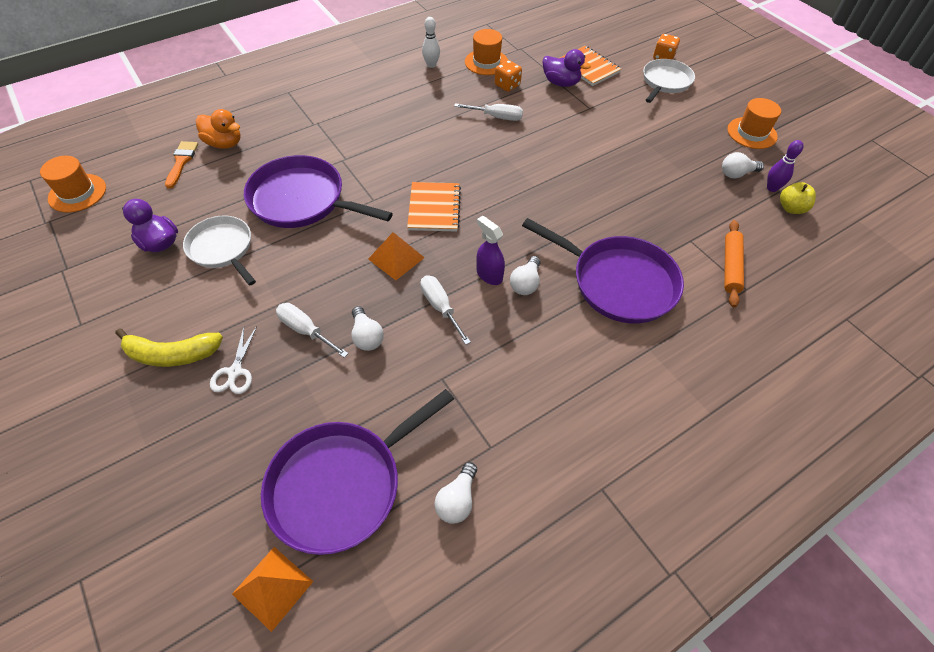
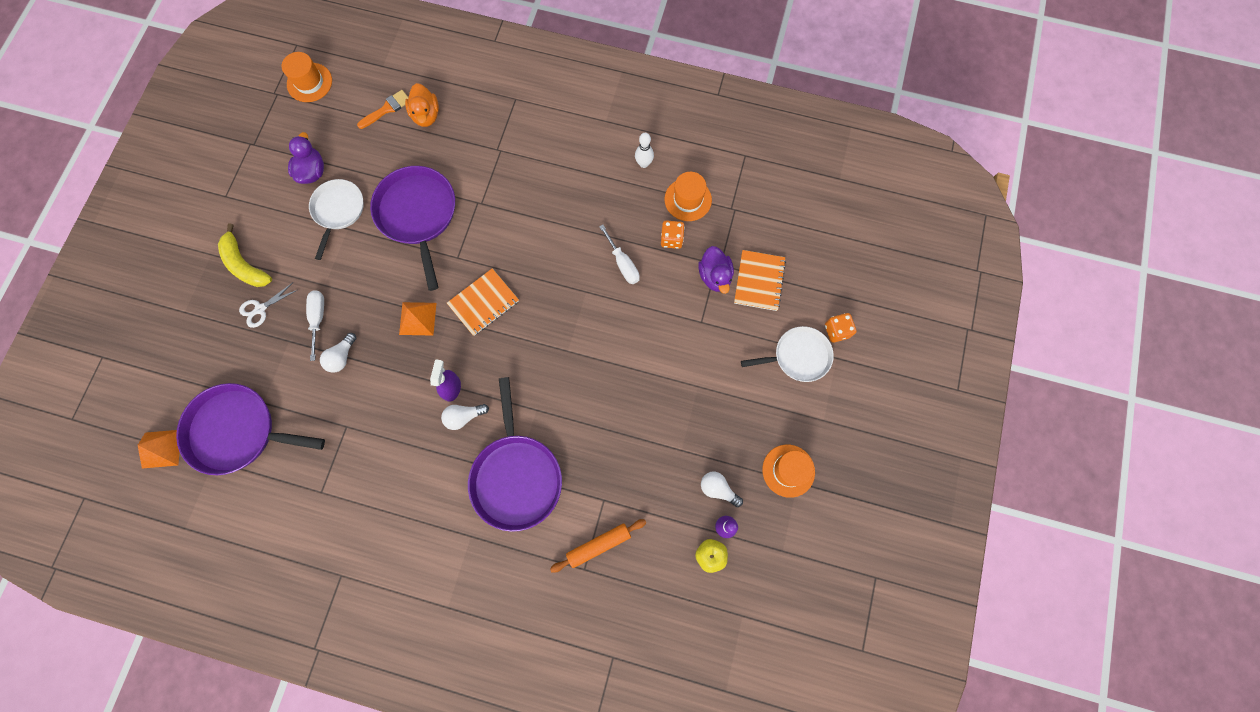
camera: 50 degrees right, 20 degrees up
(440, 307) = (399, 380): white screwdriver -> none
(457, 500) = (274, 500): white light bulb -> none

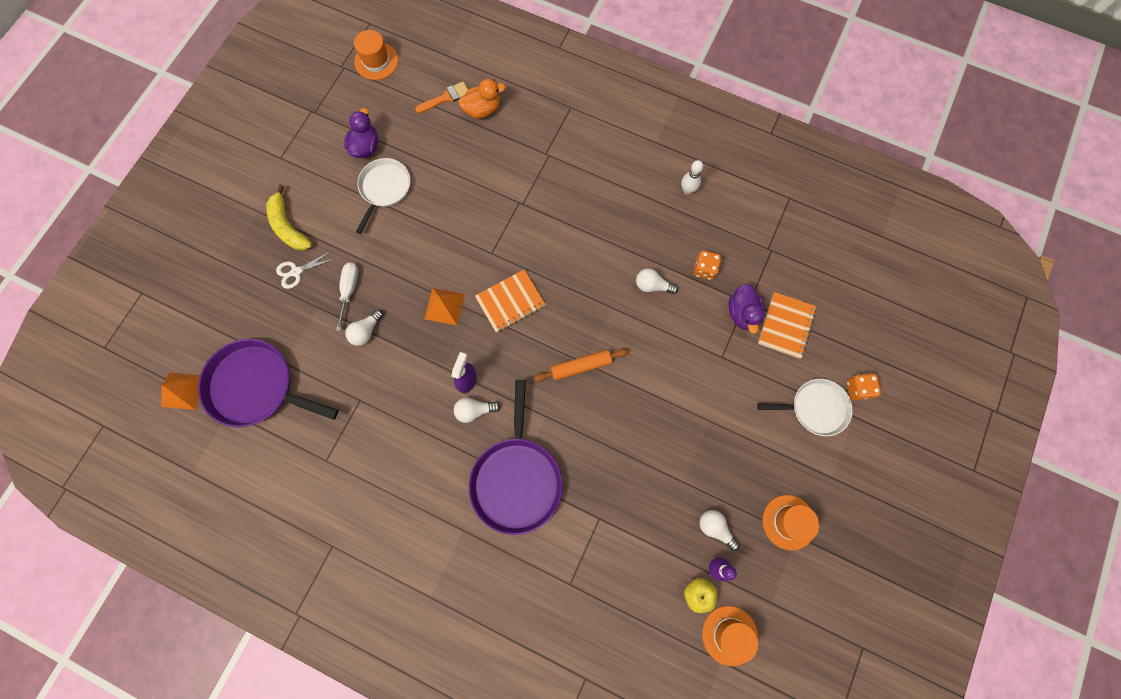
camera: 10 degrees right, 0 degrees up
(418, 214) = (460, 205): purple pan -> none
(426, 115) = (482, 110): orange duck -> orange duck turned 105 degrees counterclockwise
(599, 545) = (588, 563): orange rolling pin -> orange rolling pin (581, 366)
(623, 263) = (652, 285): white screwdriver -> white light bulb
(688, 199) = (726, 232): orange hat -> orange hat (729, 635)

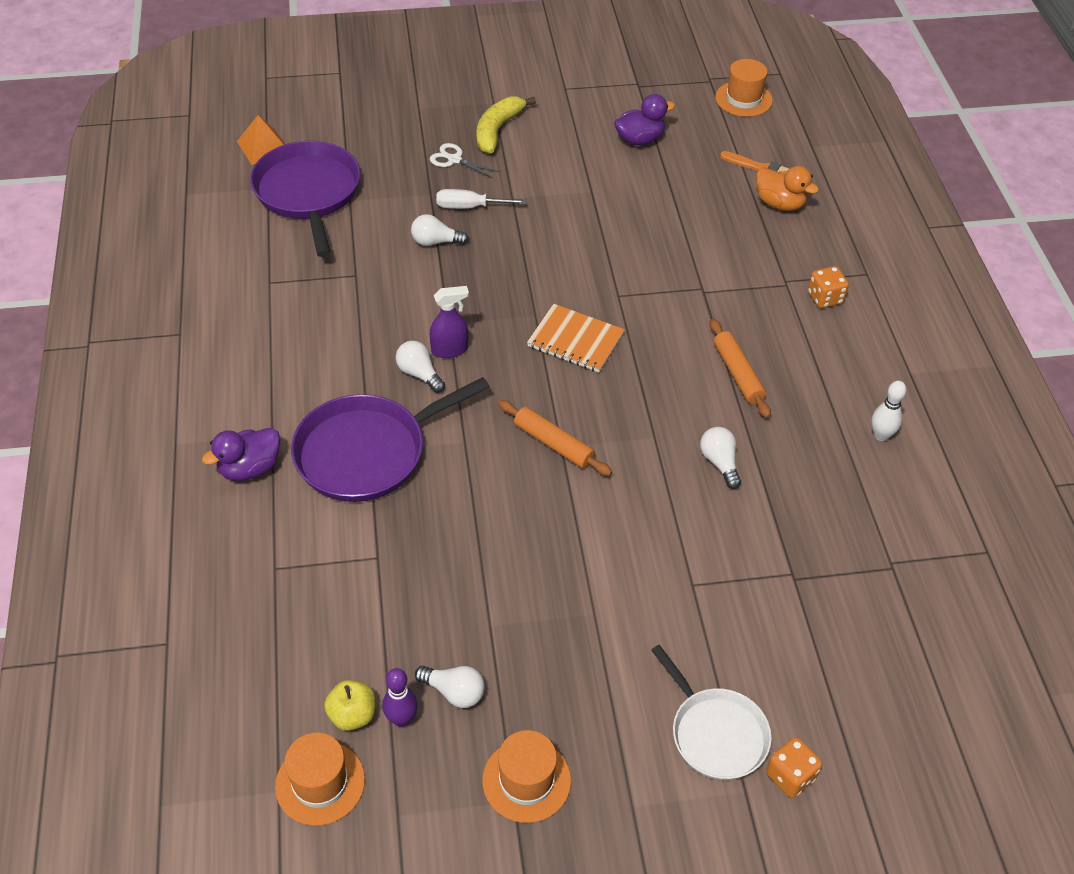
camera: 55 degrees right, 25 degrees down
(349, 290) = (469, 207): white screwdriver -> white screwdriver turned 150 degrees counterclockwise
(384, 188) = (608, 176): white pan -> none
(444, 306) = (519, 288): orange pyramid -> none
(596, 230) = (738, 373): none -> orange rolling pin
(704, 269) = (792, 506): orange dice -> orange dice (825, 298)
(715, 528) = (454, 692): white light bulb -> white light bulb turned 105 degrees clockwise
(742, 313) = (772, 578): purple duck -> purple duck (250, 468)
(786, 325) = (802, 638): orange notebook -> none

